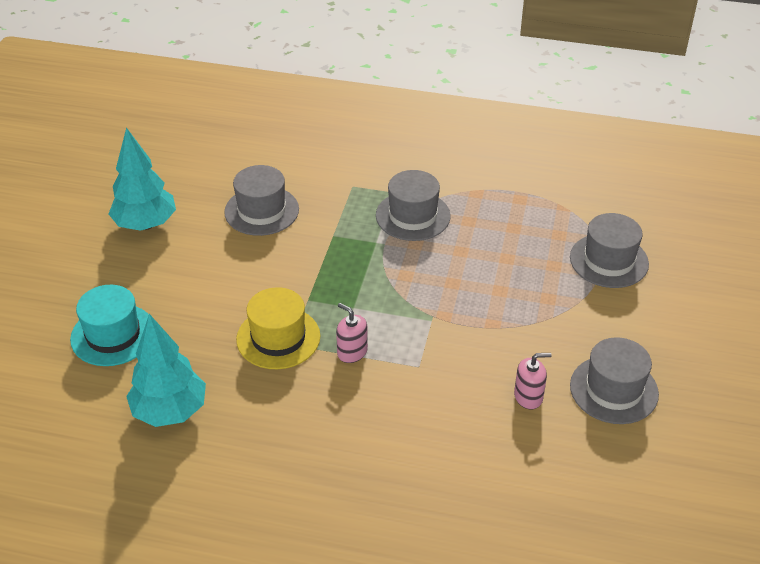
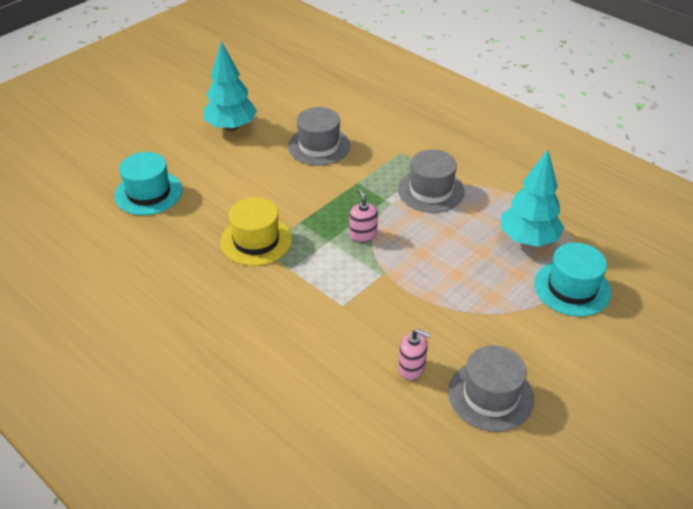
camera: 30 degrees right, 0 degrees up
(170, 411) = (141, 261): turquoise tree -> turquoise tree (528, 239)
(352, 352) = (300, 273): pink soap dispenser -> pink soap dispenser (363, 235)
(609, 260) = (572, 288): grey hat -> turquoise hat

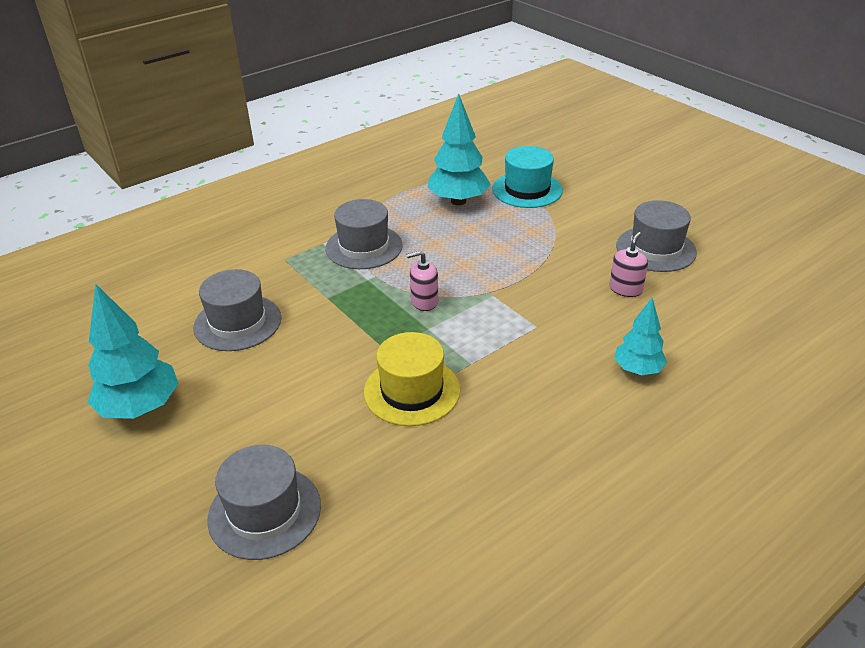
camera: 80 degrees left, 5 degrees down
(148, 193) = (264, 512): turquoise hat -> grey hat
(294, 373) = (638, 370): none -> turquoise tree

